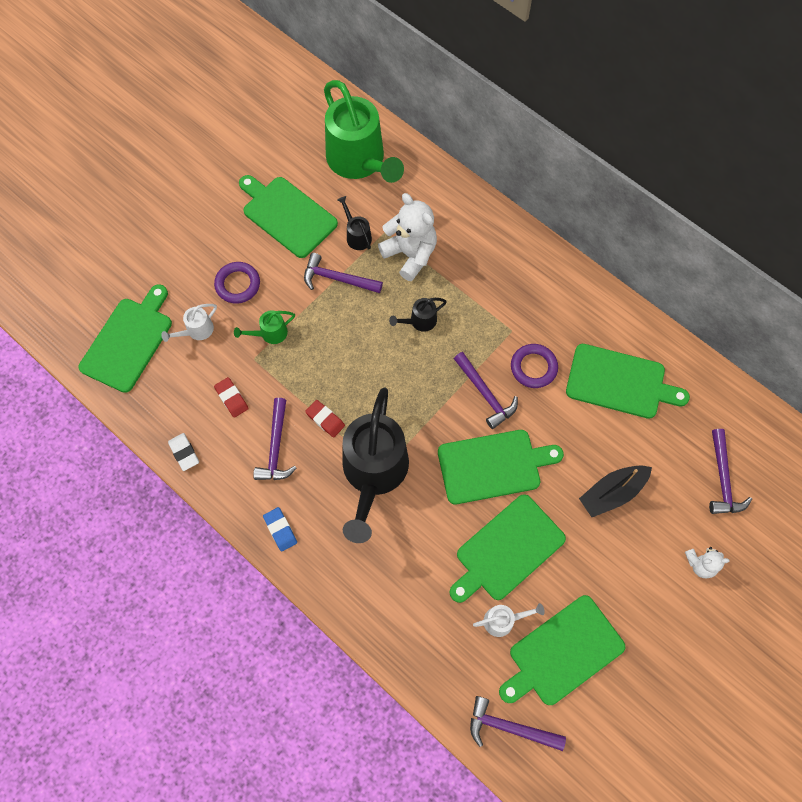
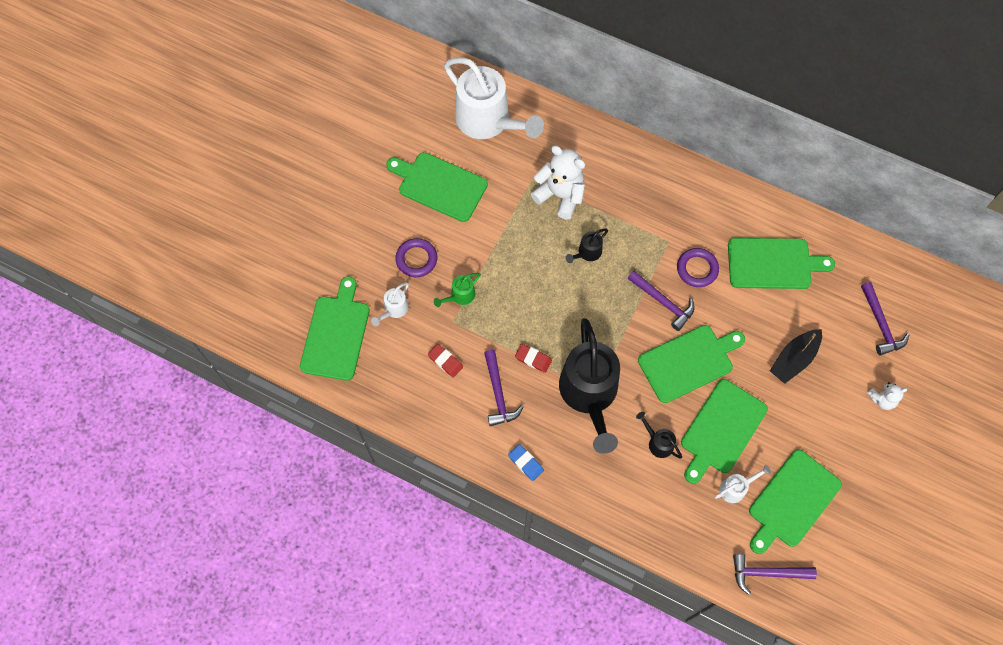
camera: 15 degrees left, 0 degrees up
(184, 453) = (420, 419): white eraser -> none
(337, 279) = (503, 233): purple hammer -> none
(356, 235) = (507, 189): black watering can -> black watering can (657, 442)
(360, 162) = (489, 121): green watering can -> white watering can

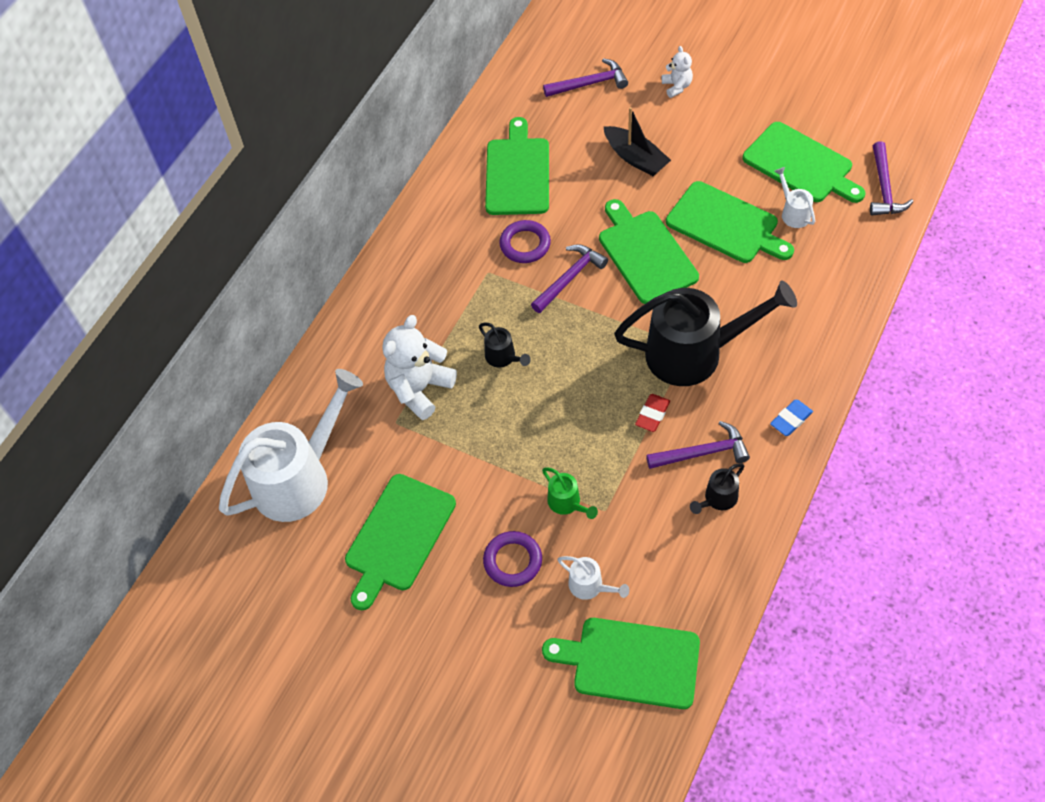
camera: 85 degrees left, 10 degrees down
(445, 361) = (662, 517): red eraser -> none
(657, 442) = (748, 284): black watering can -> black watering can (717, 499)

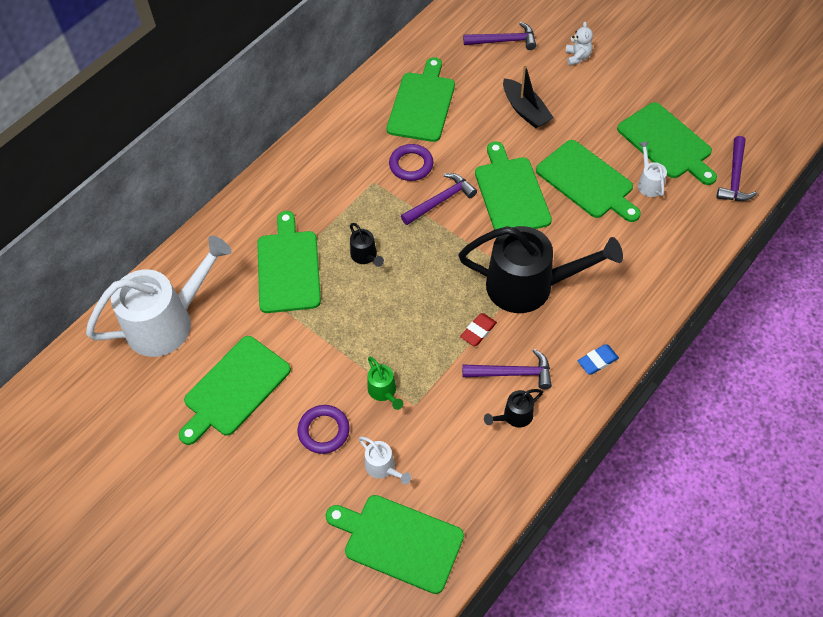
camera: 10 degrees right, 0 degrees up
(419, 389) = (288, 268): white teddy bear -> green cutting board

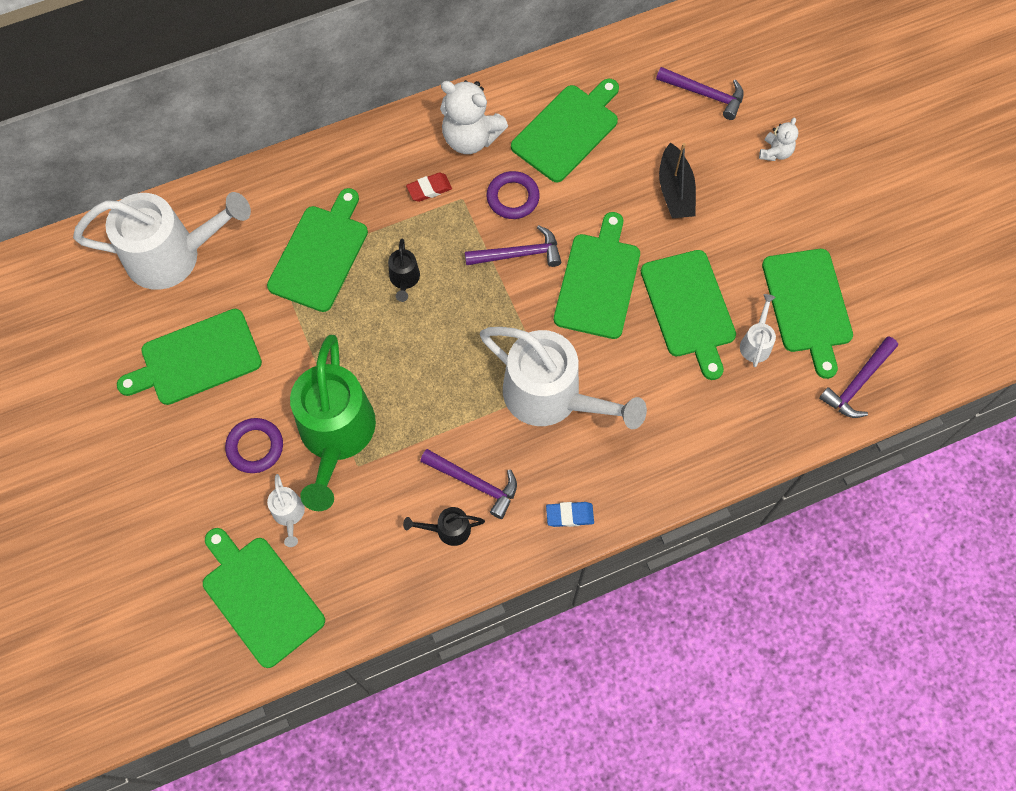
camera: 25 degrees right, 10 degrees up
(353, 139) = (470, 138): none -> white teddy bear
(384, 392) = (336, 437): green watering can -> green watering can, size x2.39
(478, 331) = (468, 420): red eraser -> red eraser (429, 189)
(530, 286) = (552, 397): black watering can -> white watering can

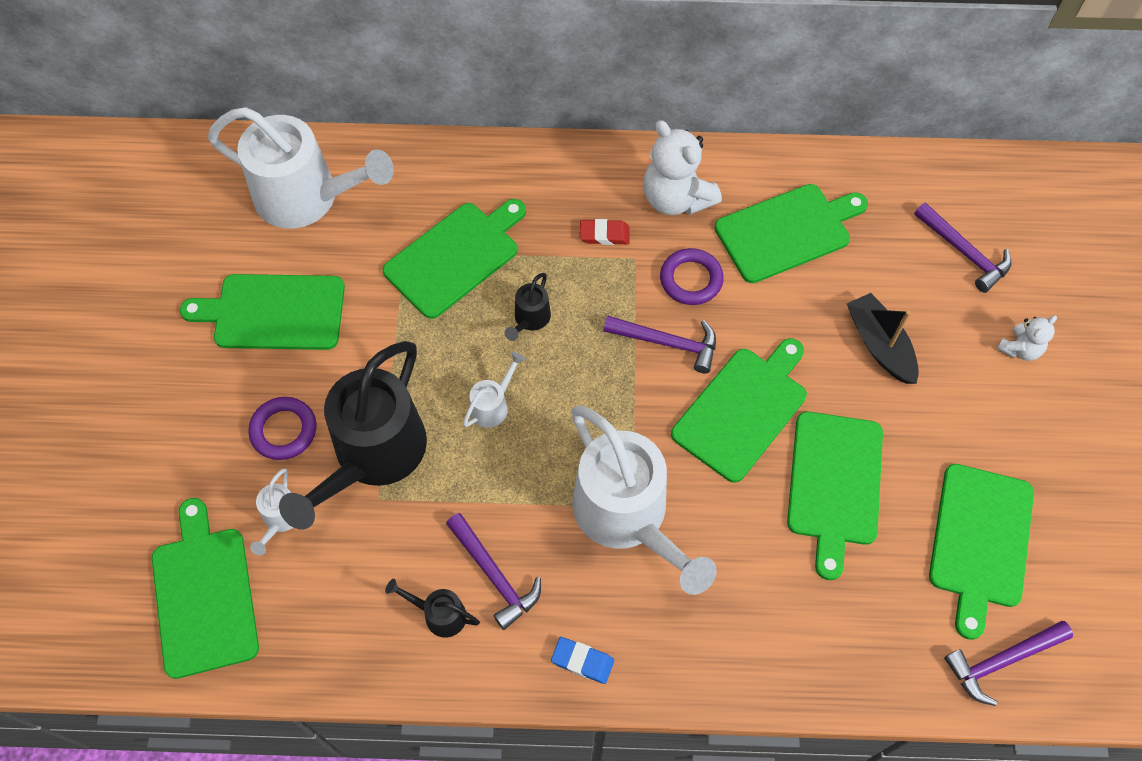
camera: 25 degrees right, 5 degrees down
(336, 437) = (372, 457): green watering can -> black watering can
(675, 191) = (879, 345): black boat -> black boat turned 135 degrees clockwise
(756, 342) = (896, 558): white watering can -> white watering can (493, 405)

